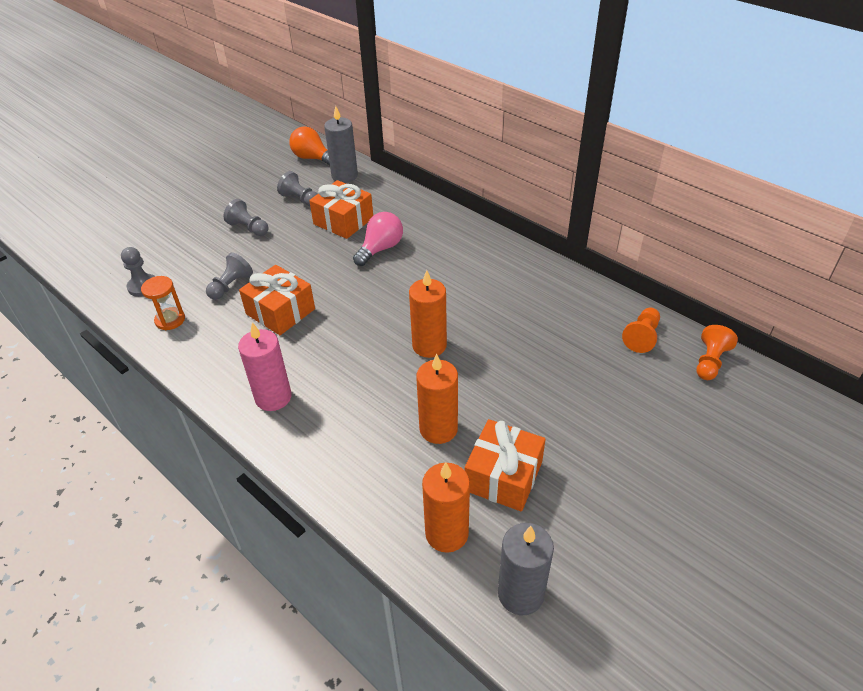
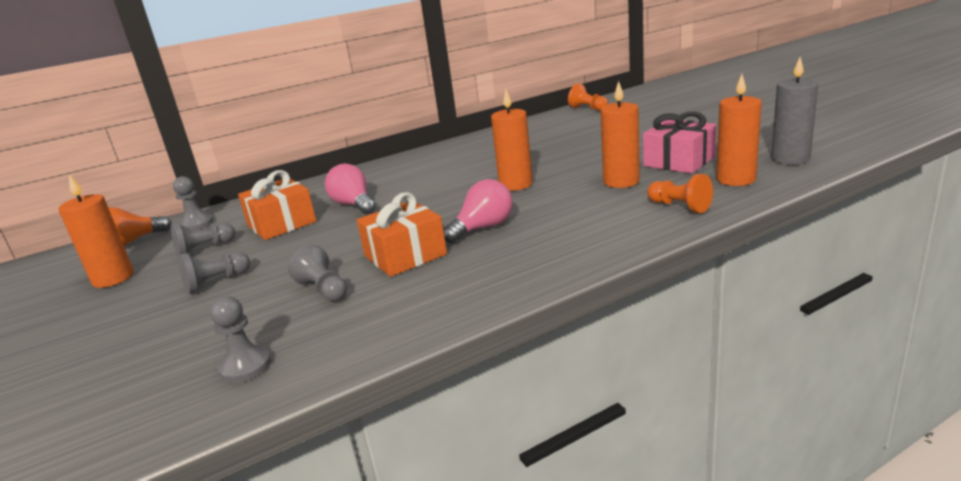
camera: 70 degrees left, 20 degrees down
(170, 320) = (350, 335): orange hourglass -> none
(260, 178) = (113, 278): none -> orange candle
(273, 397) = (545, 255): pink candle -> none
(328, 345) = (483, 228): none -> pink light bulb
(344, 176) = (196, 224): grey candle -> grey pawn
(503, 476) = (679, 161): orange gift -> pink gift
(642, 337) = (553, 122): orange pawn -> orange pawn (680, 206)

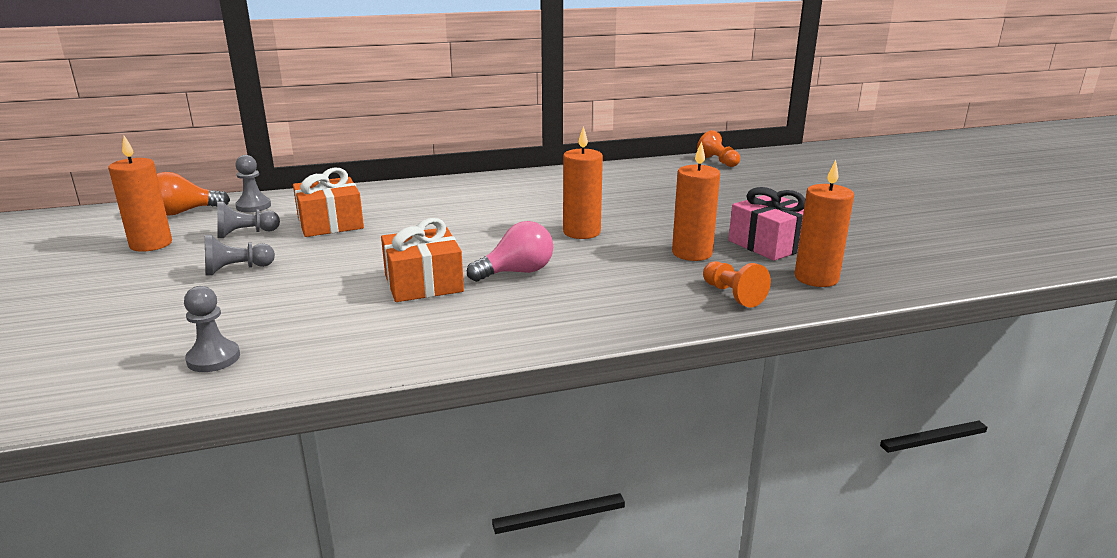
camera: 10 degrees right, 0 degrees up
(324, 290) = (326, 301): grey pawn -> none
(354, 205) = (409, 219): pink light bulb -> none
(790, 159) = (895, 267): grey candle -> none

